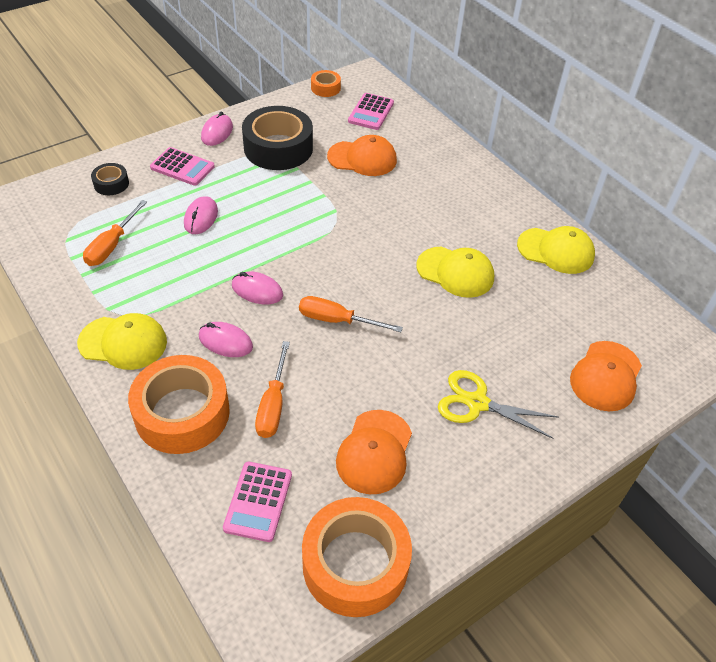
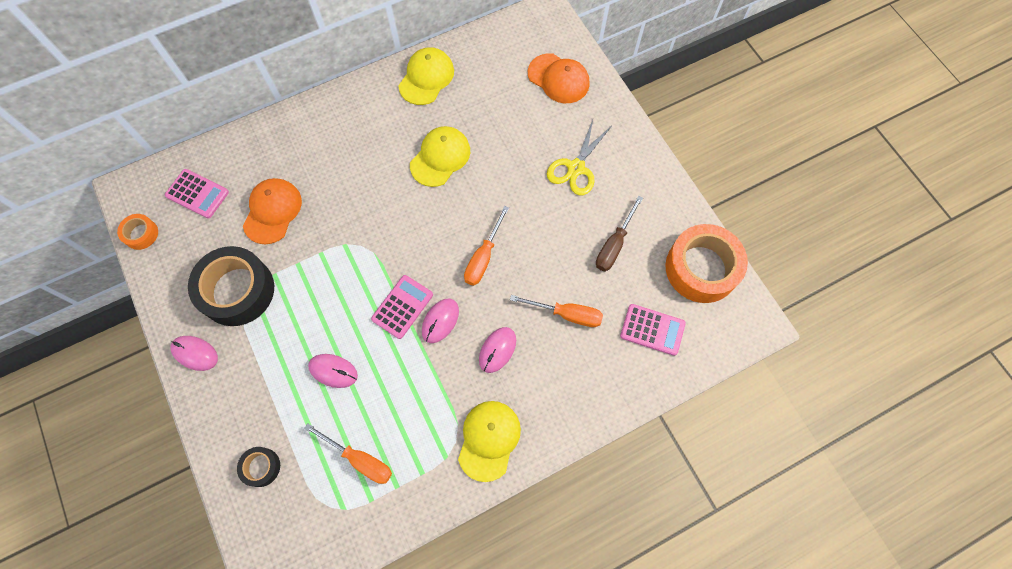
camera: 80 degrees left, 20 degrees up
(182, 167) = (248, 390): pink calculator -> pink calculator (402, 307)
(182, 413) = (569, 386): orange tape -> none
(374, 452) = (614, 245): orange cap -> brown screwdriver

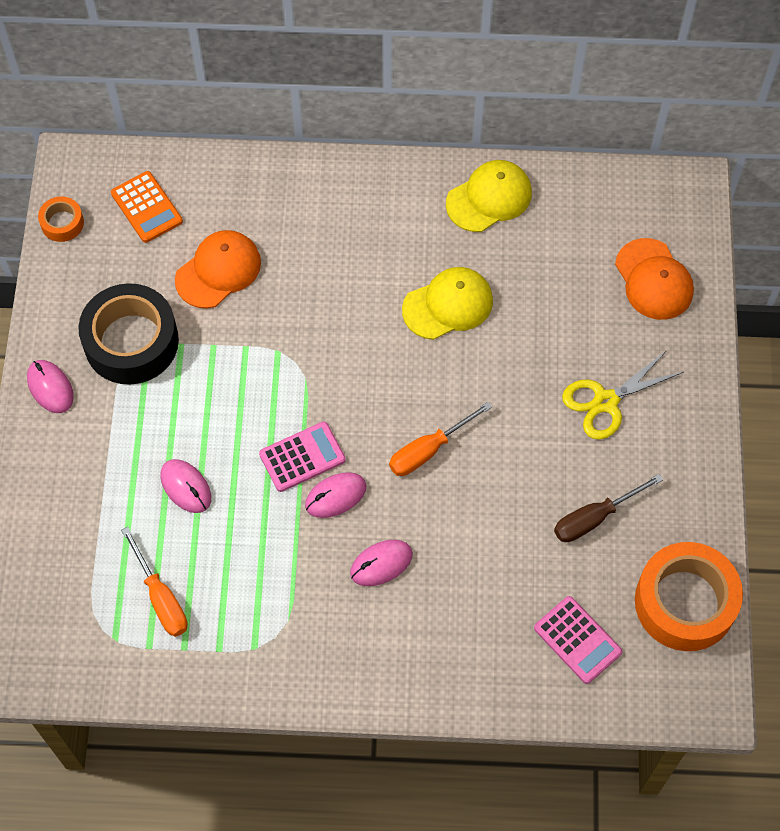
camera: 30 degrees right, 5 degrees down
(197, 194) = (147, 207): pink calculator -> orange calculator
(261, 467) = (54, 547): black tape -> none
(489, 440) = (312, 656): yellow cap -> none
(566, 314) = (486, 567): orange screwdriver -> none

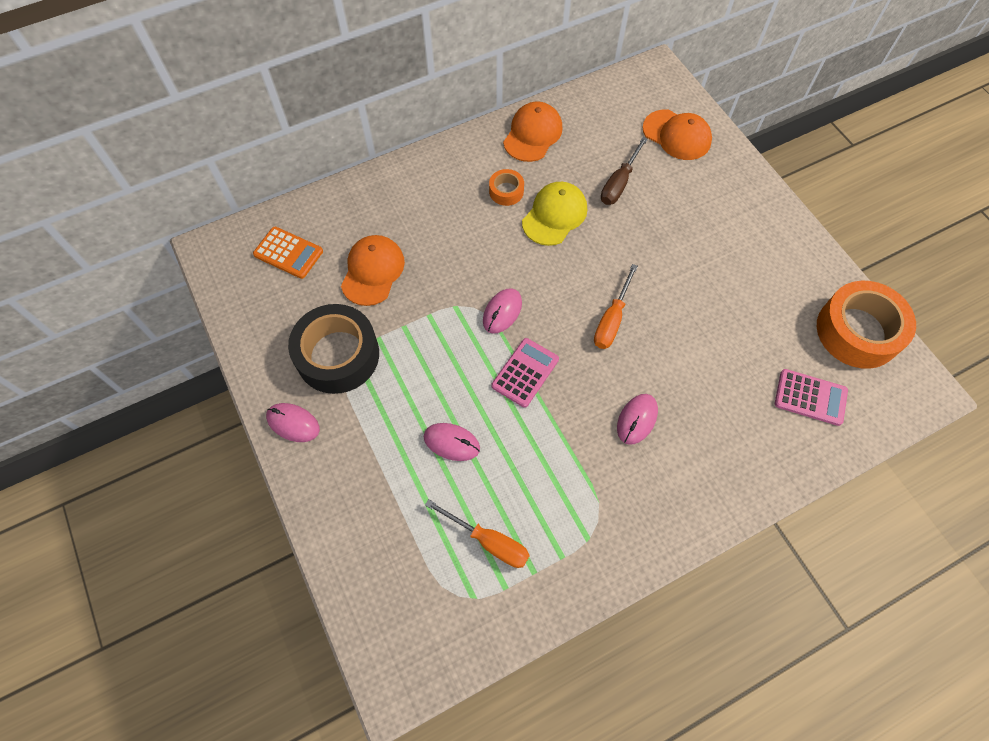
camera: 30 degrees left, 0 degrees up
(62, 223) = (227, 295): orange tape -> orange tape (506, 191)
(335, 496) = (569, 388): pink mouse -> pink mouse (502, 312)
(489, 198) = (533, 134): yellow cap -> orange cap
(595, 518) = (757, 306): brown screwdriver -> brown screwdriver (619, 183)
(605, 402) = (705, 226): yellow scissors -> none

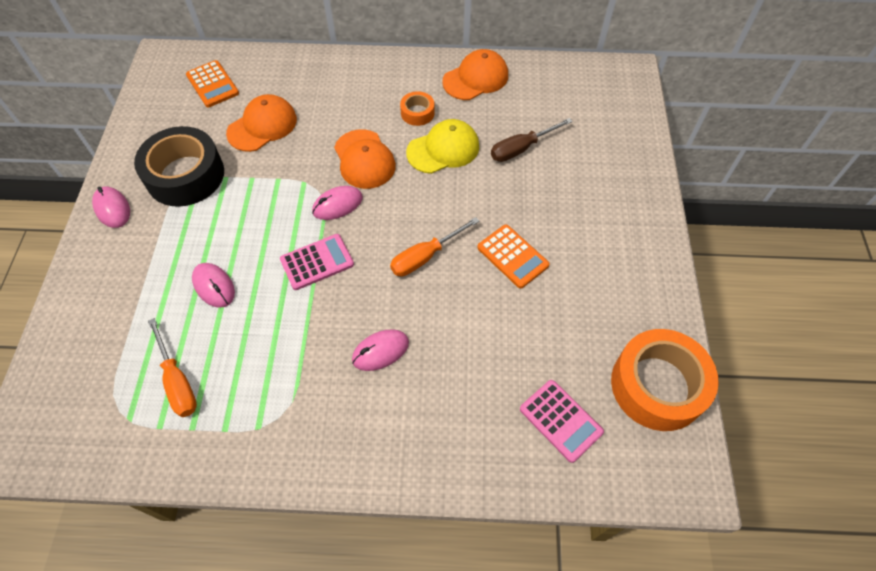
camera: 30 degrees right, 5 degrees down
(677, 135) = (606, 132): orange cap -> orange cap (364, 159)
(681, 283) = (512, 256): none -> orange calculator

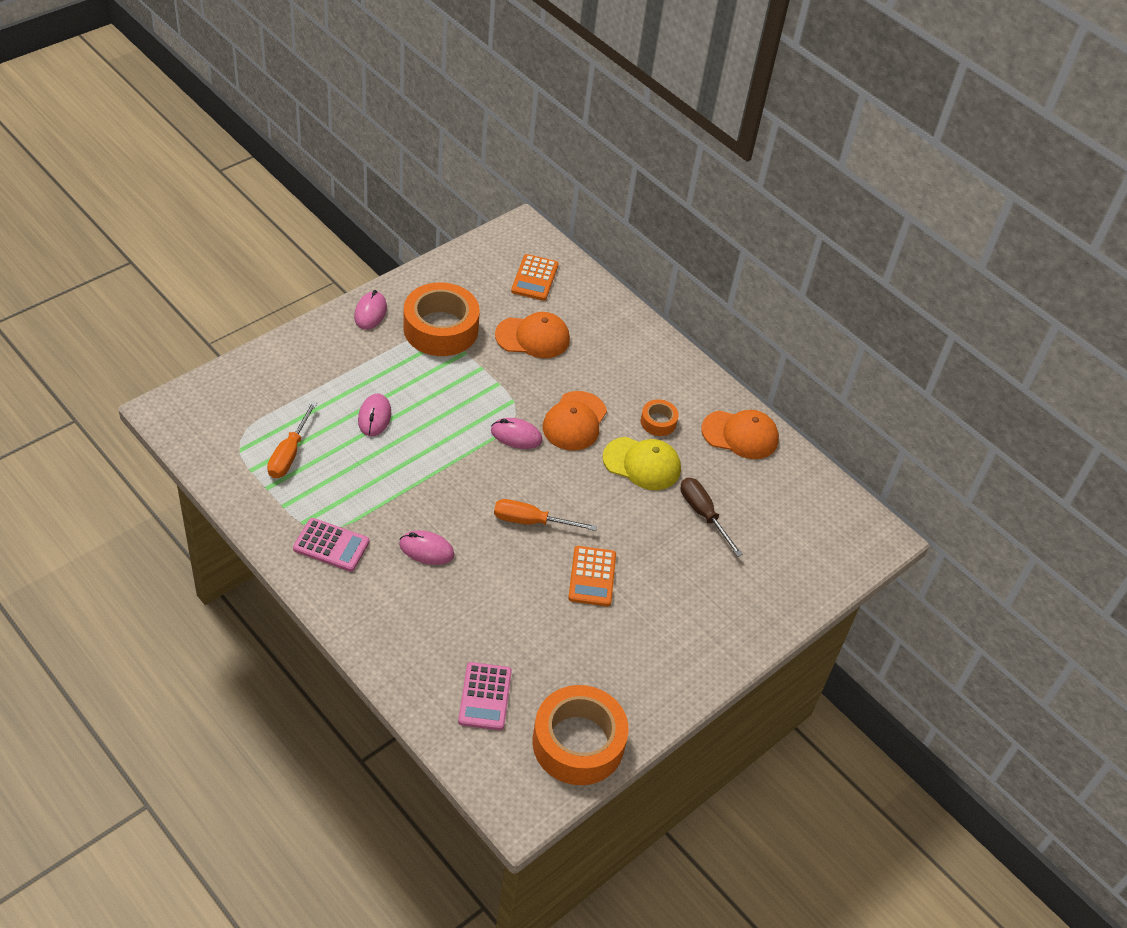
camera: 40 degrees right, 10 degrees down
(185, 175) = (440, 329): black tape -> orange tape
(317, 262) = (456, 460): pink calculator -> pink calculator (331, 545)
(521, 148) = (703, 514): brown screwdriver -> brown screwdriver turned 45 degrees clockwise

